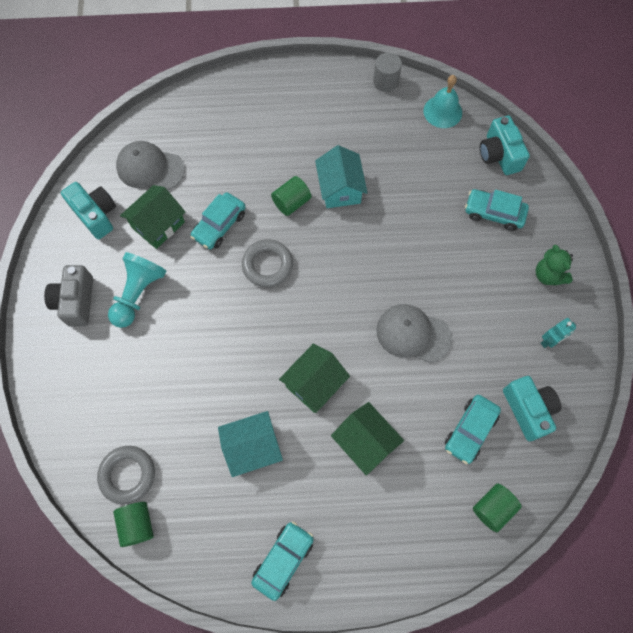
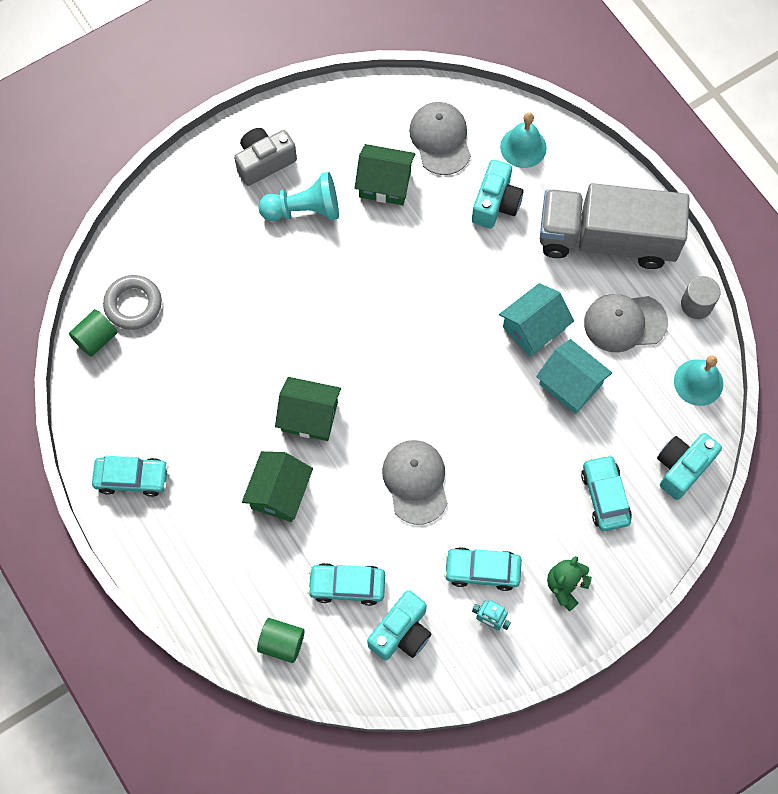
camera: 60 degrees right, 0 degrees up
(96, 215) = (360, 123): turquoise camera -> turquoise camera (495, 203)
(196, 119) = (523, 147): none -> turquoise bell
(219, 225) = (419, 238): turquoise car -> turquoise car (482, 570)
(252, 447) = (217, 395): turquoise house -> turquoise house (570, 384)
(267, 265) = (405, 306): grey ring -> none
(291, 202) = (487, 290): green cylinder -> none
(302, 107) = (606, 239): none -> grey truck
(372, 130) = (625, 323): none -> grey cap

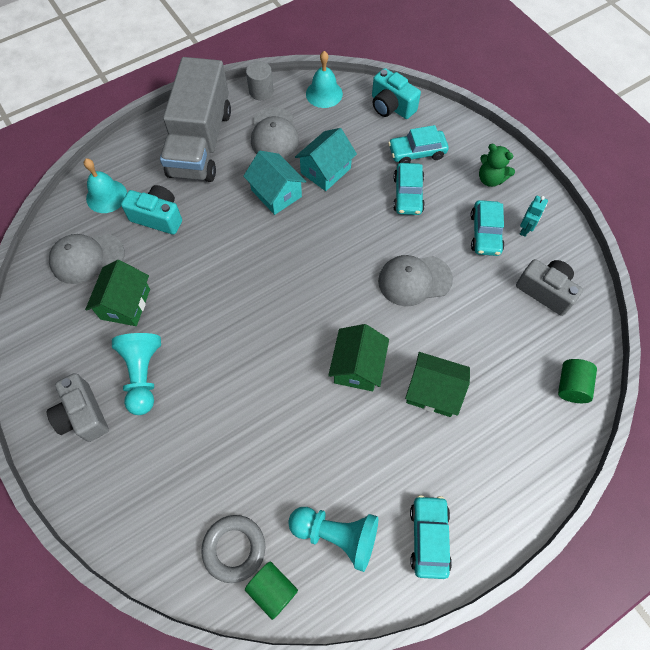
camera: 90 degrees left, 5 degrees down
(140, 394) = (336, 535): none -> turquoise pawn
(347, 586) = (512, 333): turquoise car -> turquoise car (408, 194)
(401, 632) = (545, 291): turquoise camera -> grey camera

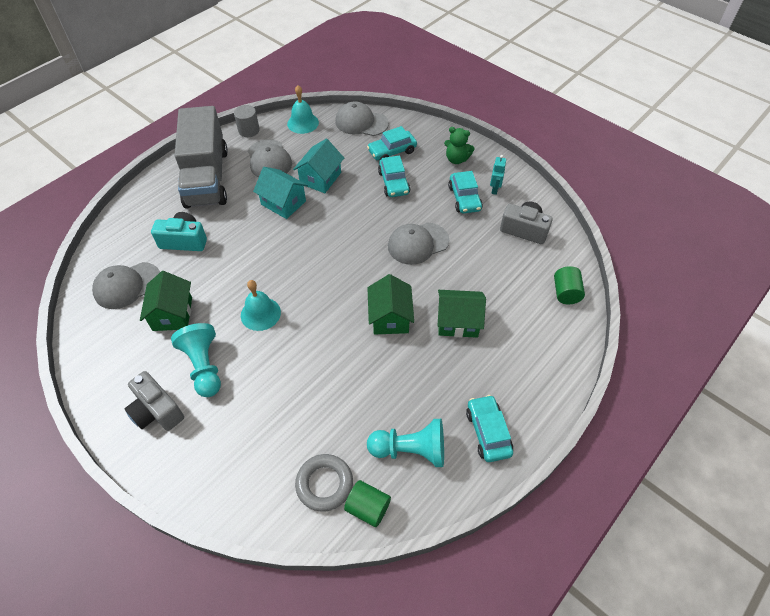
camera: 15 degrees left, 10 degrees down
(106, 196) = (132, 234): turquoise bell -> turquoise bell (260, 313)
(391, 106) = (361, 122): turquoise camera -> grey cap

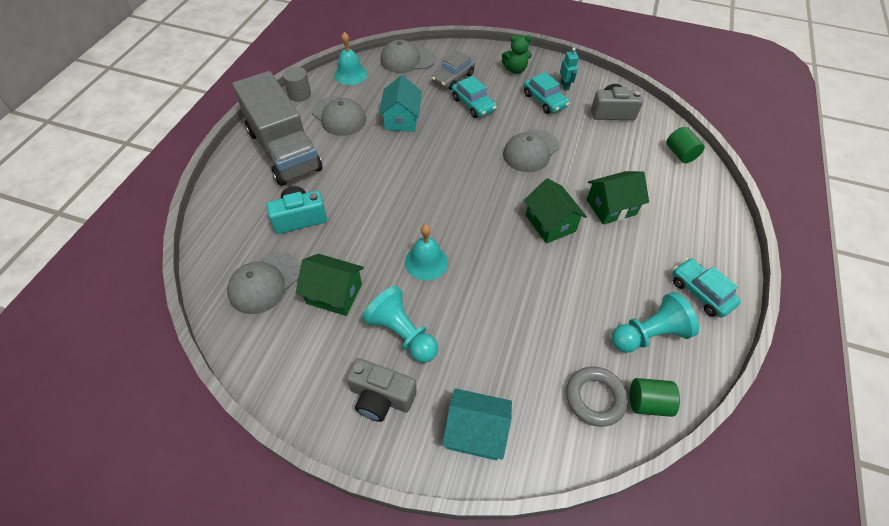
camera: 25 degrees left, 0 degrees up
(172, 314) = (334, 294): green house -> green house turned 45 degrees counterclockwise
(283, 203) = (380, 152): turquoise house -> turquoise house (475, 432)
(392, 151) = (453, 78): turquoise car -> grey car

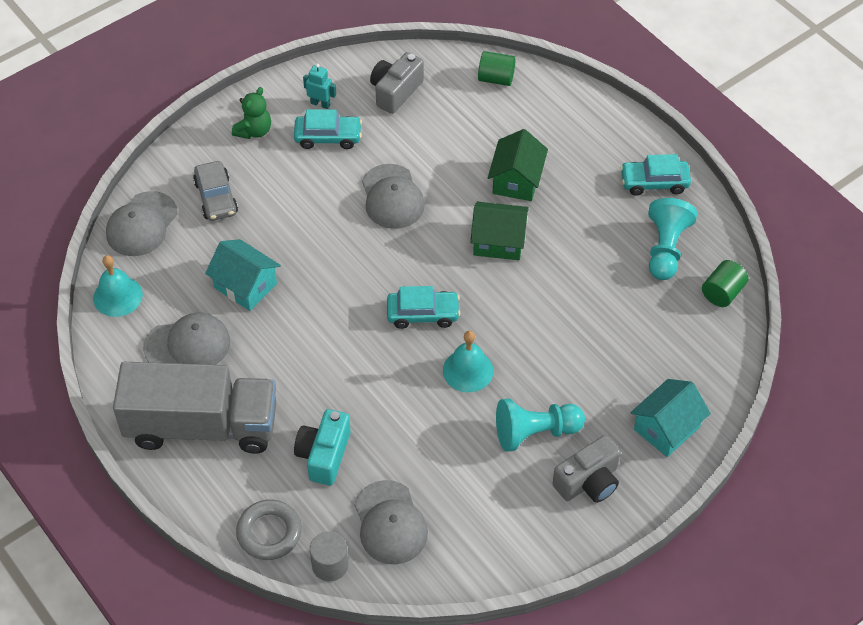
camera: 55 degrees left, 0 degrees up
(299, 94) = (111, 367): grey cylinder -> grey cylinder (330, 565)
(334, 294) = (449, 467): green house -> none
(473, 104) = (278, 205): turquoise car -> turquoise car (423, 314)
(594, 398) = (694, 326): grey ring -> grey ring (269, 532)

